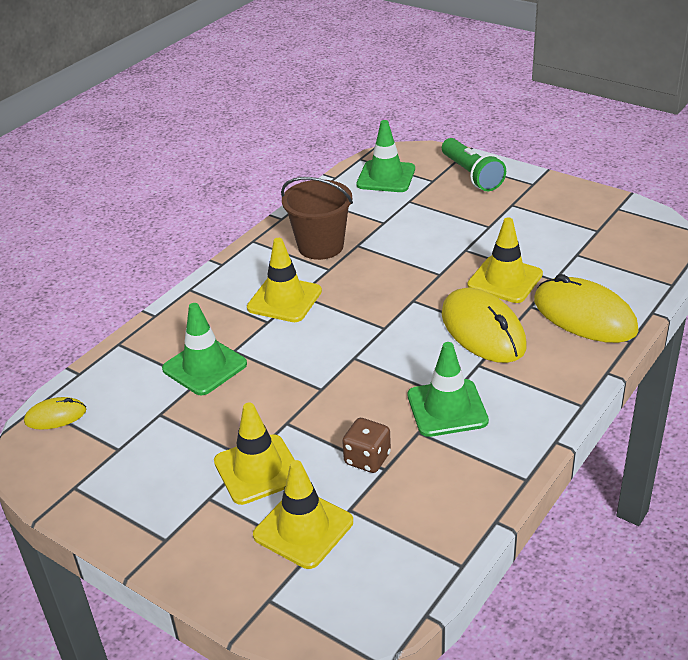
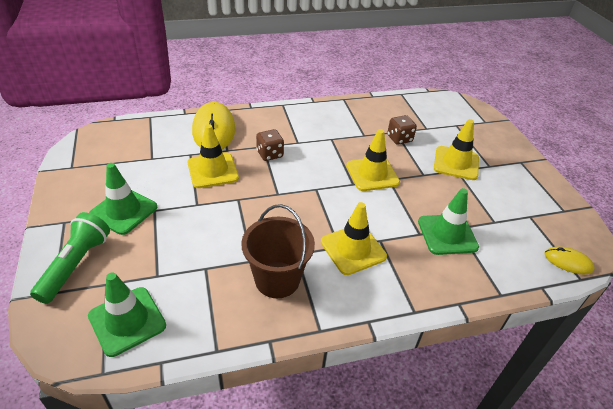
camera: 145 degrees left, 5 degrees up
(303, 528) = (453, 133): yellow traffic cone -> yellow traffic cone (372, 174)
(447, 408) = (339, 135): green traffic cone -> green traffic cone (123, 211)
(483, 330) = (270, 154): yellow mouse -> brown dice

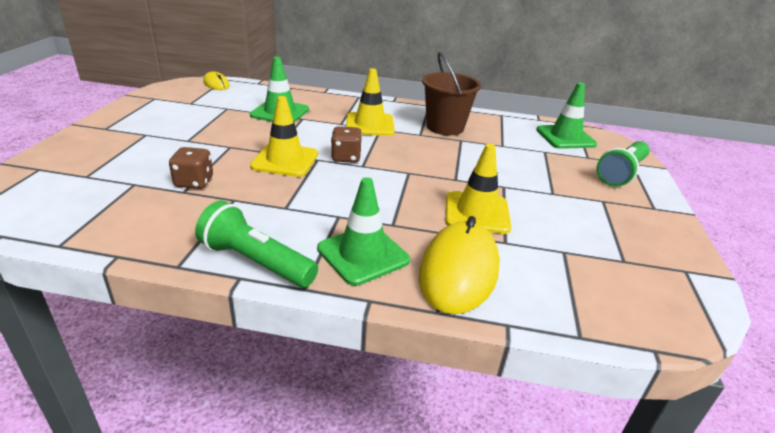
camera: 155 degrees left, 10 degrees down
(123, 211) = (588, 200): green traffic cone -> green traffic cone (363, 254)
(270, 154) = (390, 211): brown dice -> brown dice (346, 157)
(313, 108) = (256, 262): none -> green flashlight
(456, 163) = (176, 145): yellow traffic cone -> none

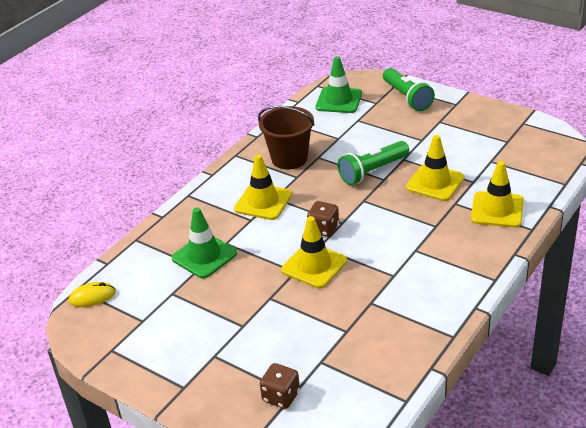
camera: 60 degrees left, 5 degrees up
(194, 182) = (333, 324): brown dice -> brown dice (281, 396)
(256, 262) = (460, 298): green flashlight -> green flashlight (372, 171)
(363, 254) = (467, 247): green traffic cone -> none
(459, 270) = (497, 210): yellow mouse -> yellow traffic cone

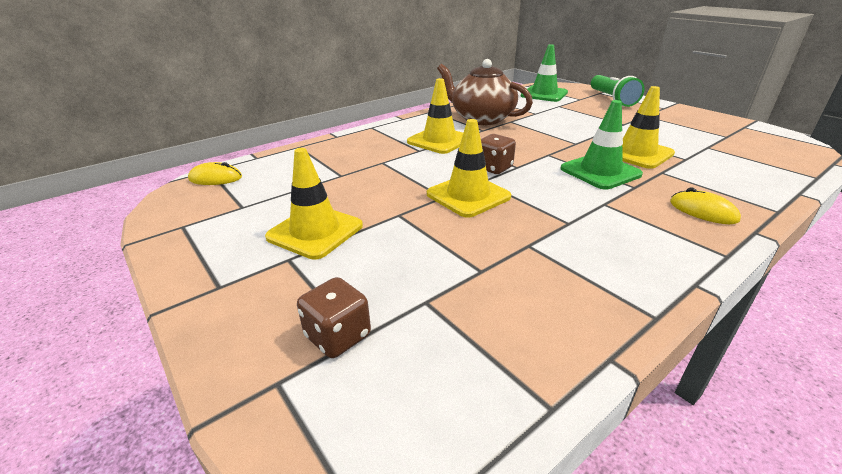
camera: 15 degrees right, 5 degrees down
(204, 256) = (352, 168): green traffic cone -> green traffic cone (600, 172)
(289, 158) = (481, 118): brown bucket -> brown teapot
(372, 171) = (564, 136): green flashlight -> none
(483, 241) = (703, 211): none -> yellow mouse
(497, 210) = (721, 185): yellow traffic cone -> yellow traffic cone (315, 231)

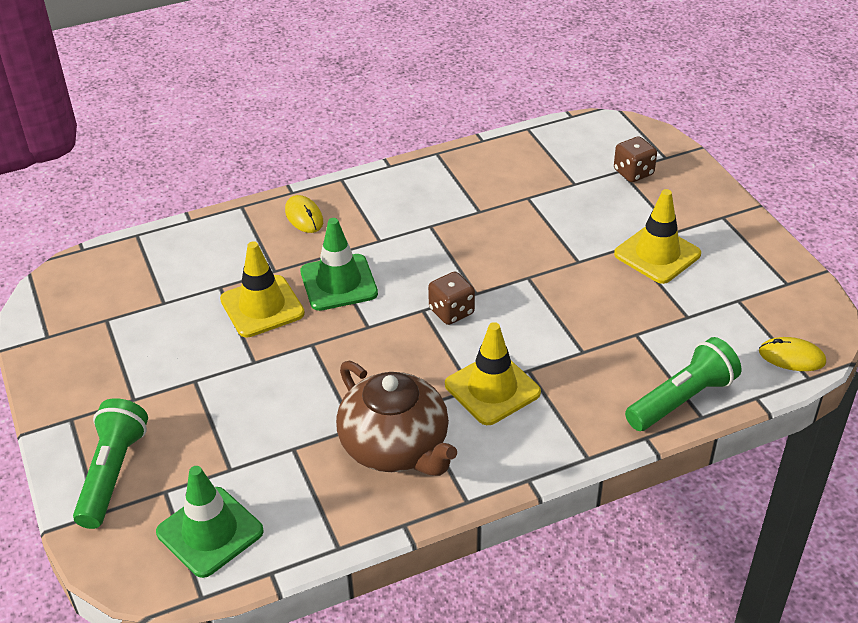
camera: 165 degrees left, 10 degrees up
(310, 151) = (682, 399): none -> green flashlight
(468, 195) = (502, 273): yellow traffic cone -> none

